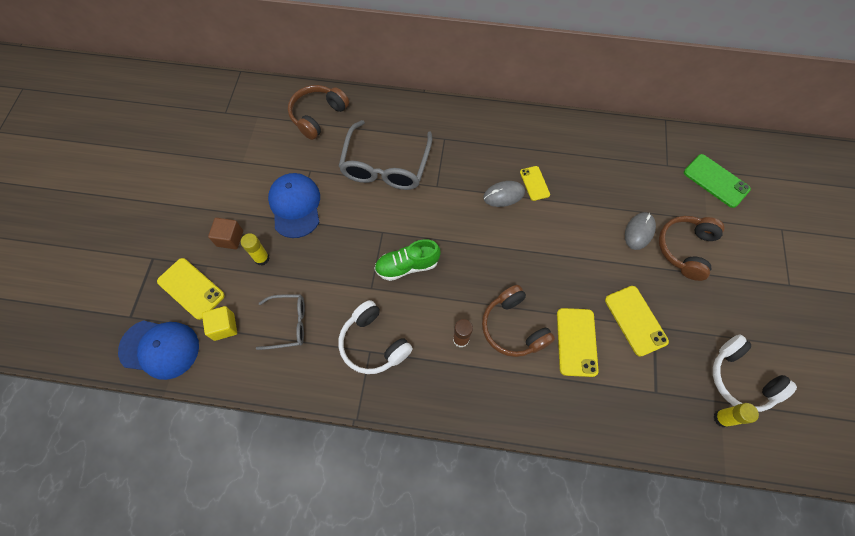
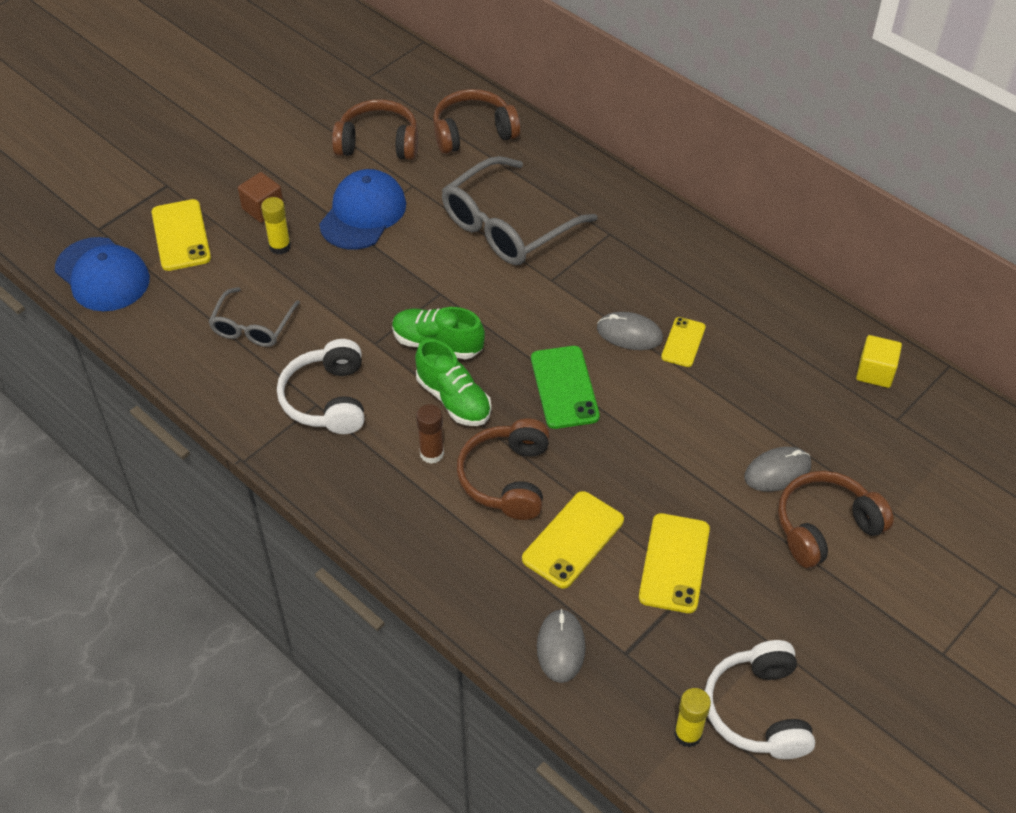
camera: 35 degrees right, 15 degrees down
(224, 327) = (183, 291): yellow cube -> yellow cube (875, 372)
(267, 153) = (378, 143): none -> brown headphones
(288, 324) = (252, 327): grey glasses -> grey glasses turned 75 degrees clockwise
(444, 296) = (453, 399): none -> green shoe
(623, 413) = (561, 647): none -> grey mouse
(716, 181) = (954, 475): green phone -> green phone (564, 387)

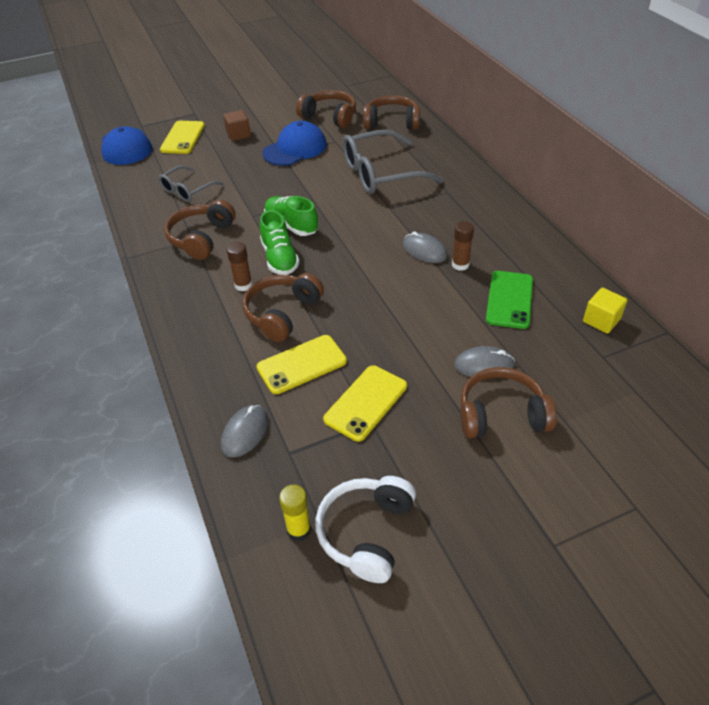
camera: 25 degrees right, 5 degrees down
(280, 246) = (234, 154): yellow glue stick -> none
(327, 399) = (201, 238): white headphones -> brown headphones
(564, 387) = (358, 270): green phone -> green phone (509, 300)
(683, 342) = (460, 265): yellow phone -> brown glue stick

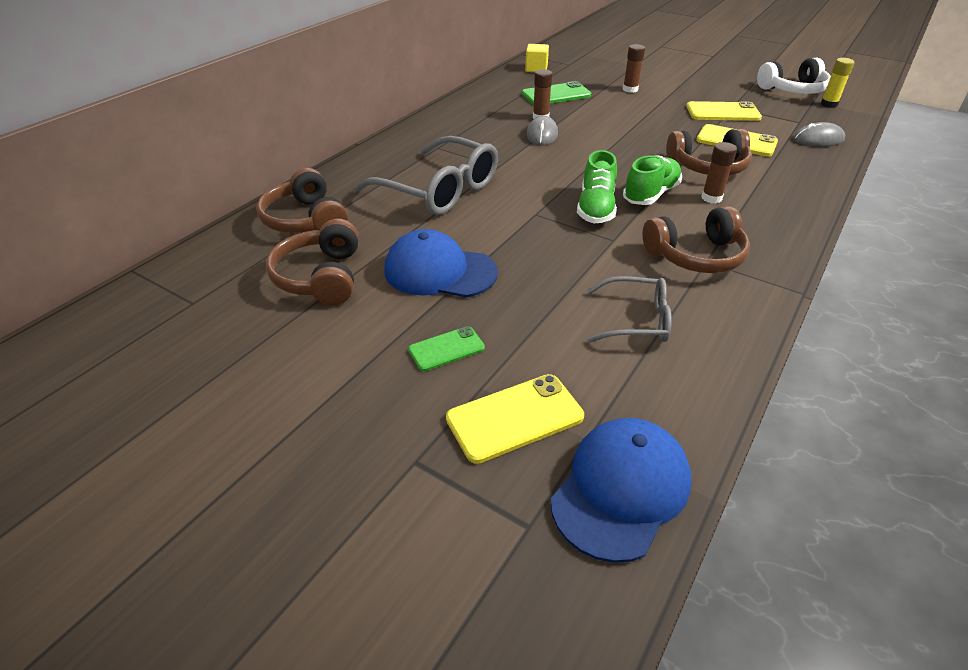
camera: 125 degrees left, 5 degrees down
(238, 134) = (446, 349): brown cube -> green phone
(484, 365) = (630, 89): grey mouse -> brown glue stick
(501, 414) = (659, 78): brown headphones -> none

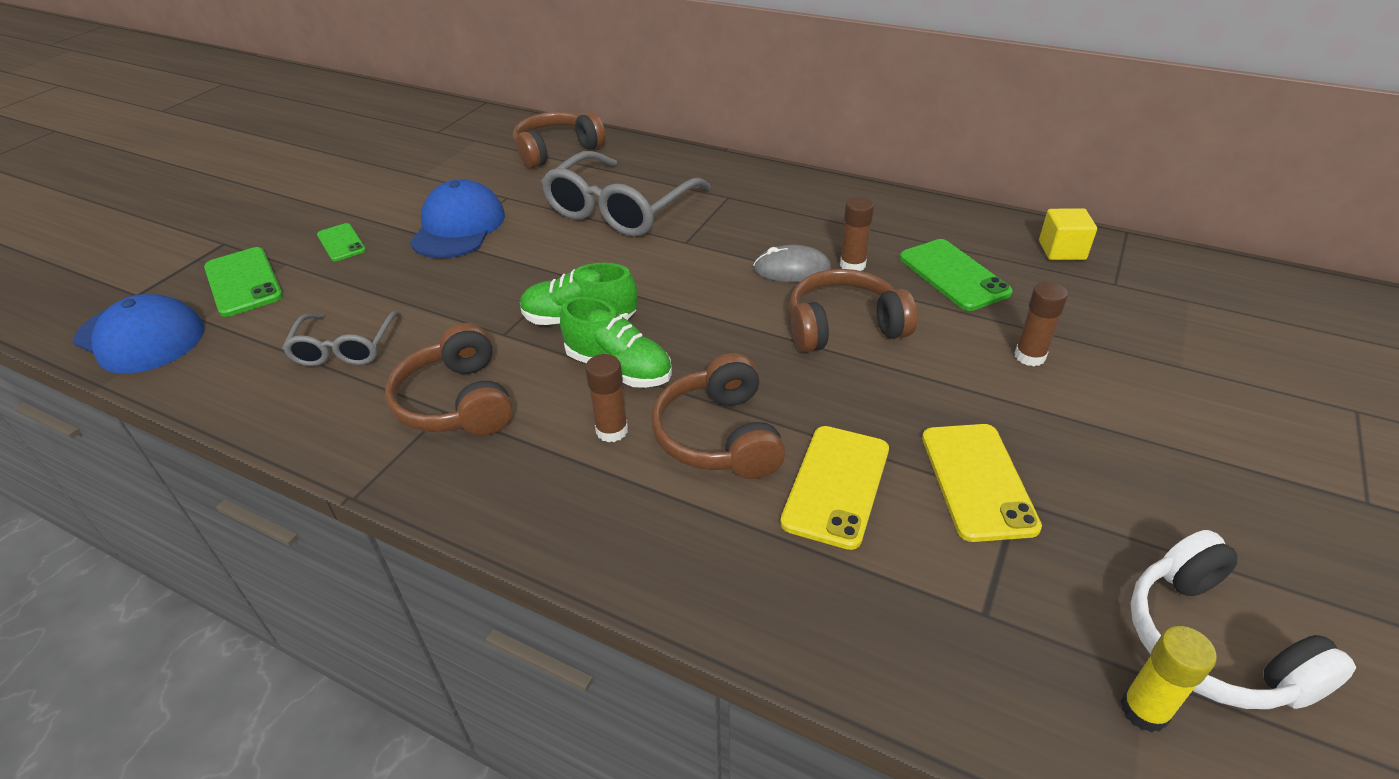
camera: 85 degrees right, 0 degrees up
(321, 277) = (460, 173): brown headphones -> brown headphones (844, 326)
(514, 417) = (243, 282): yellow phone -> green phone
(818, 139) = (892, 631): grey mouse -> none

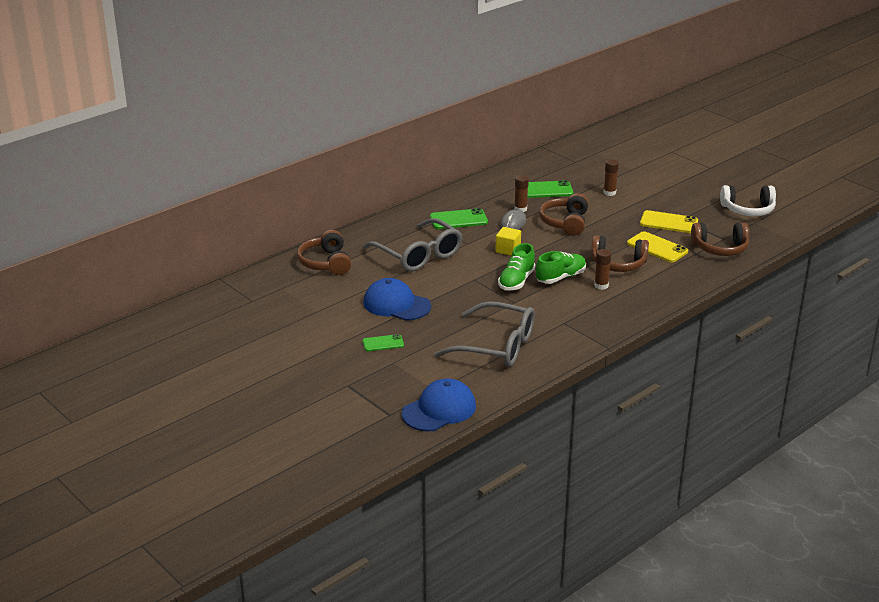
camera: 70 degrees left, 10 degrees down
(243, 282) = (404, 377): green phone -> green phone (458, 219)
(344, 348) = (496, 346): grey glasses -> grey glasses, size x1.76
(457, 402) = (560, 319): brown headphones -> brown headphones (720, 248)
(1062, 250) = (544, 163): yellow cube -> yellow cube (508, 250)
(1144, 710) = (764, 227): yellow glue stick -> none

